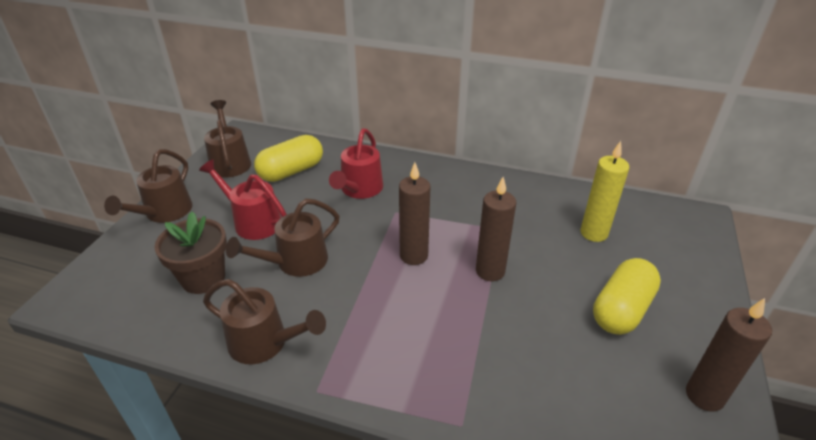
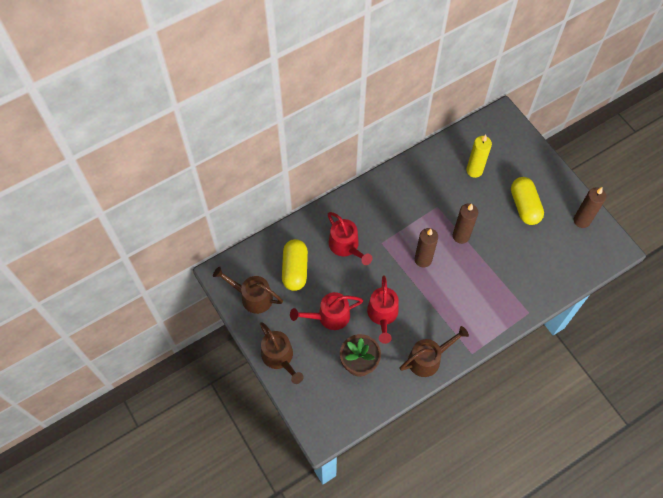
camera: 50 degrees left, 25 degrees up
(295, 262) = (382, 315): brown watering can -> red watering can

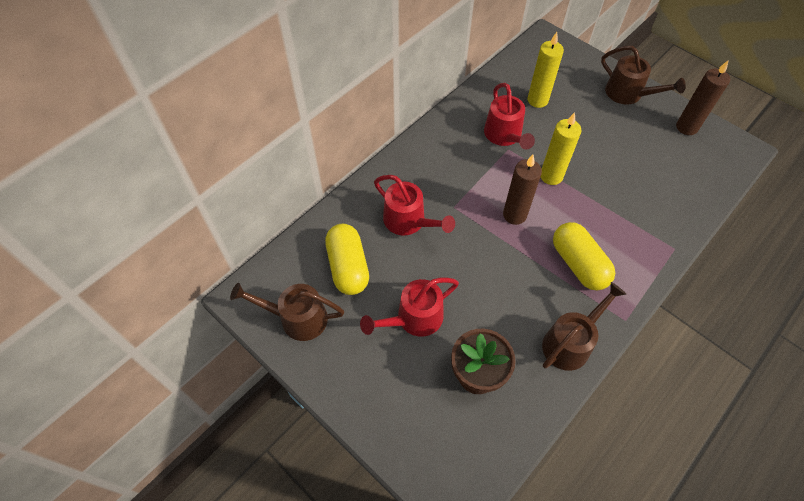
camera: 15 degrees left, 5 degrees down
(280, 358) = (359, 396): brown watering can -> brown watering can (629, 94)
(382, 315) = (487, 299): red watering can -> red watering can (505, 136)
(461, 236) = (551, 176): brown candle -> yellow candle
(524, 206) = (613, 126): yellow capsule -> yellow capsule (578, 264)

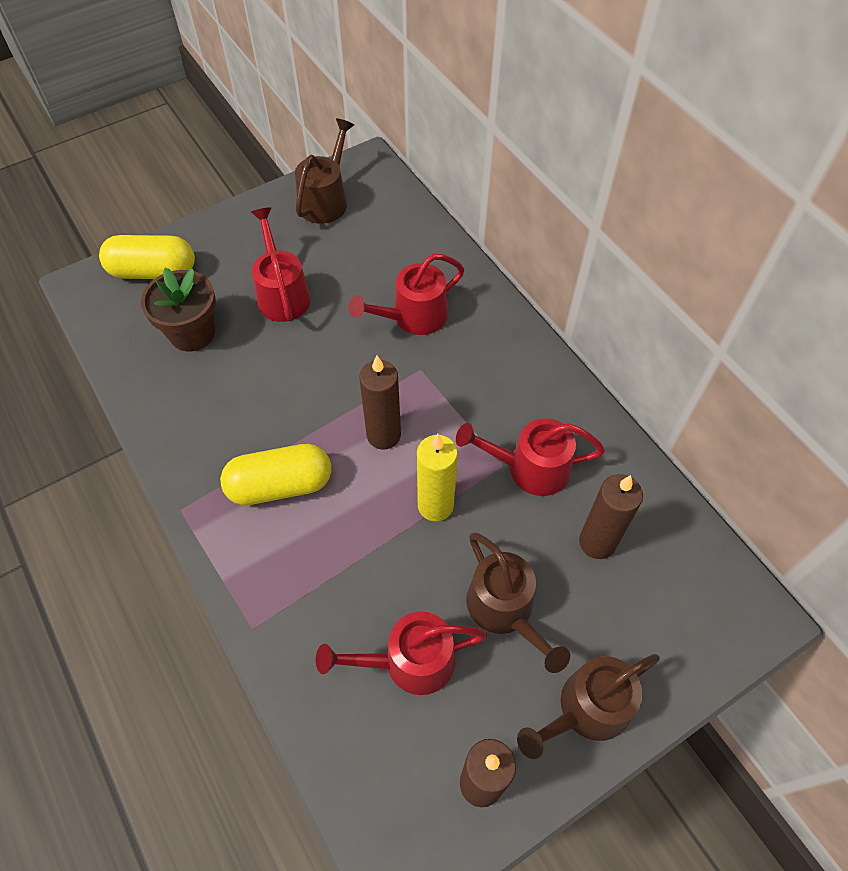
camera: 105 degrees right, 0 degrees up
(348, 267) = (371, 249): yellow capsule -> yellow capsule (153, 271)
(537, 100) = (597, 542): yellow candle -> brown candle
(571, 342) = (183, 436): brown watering can -> brown watering can (505, 611)
(648, 168) = (409, 662): none -> red watering can

